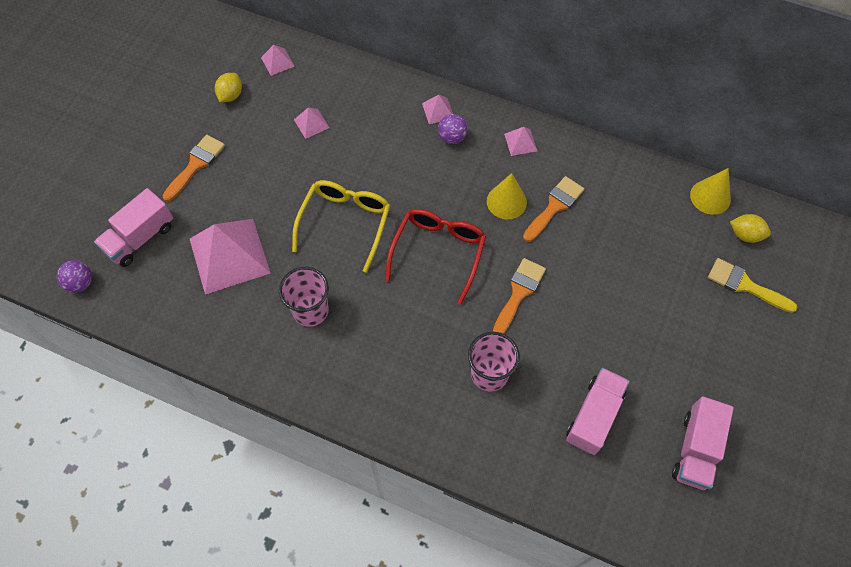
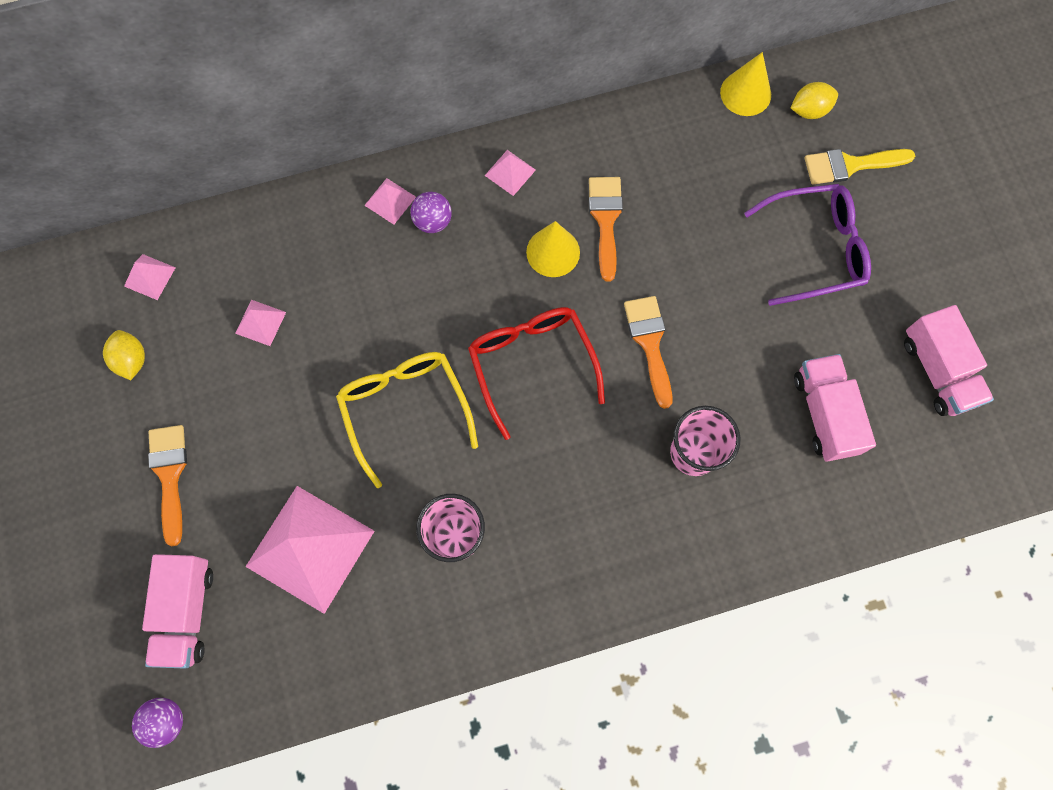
camera: 40 degrees left, 10 degrees up
(675, 317) = (815, 249): none -> purple glasses

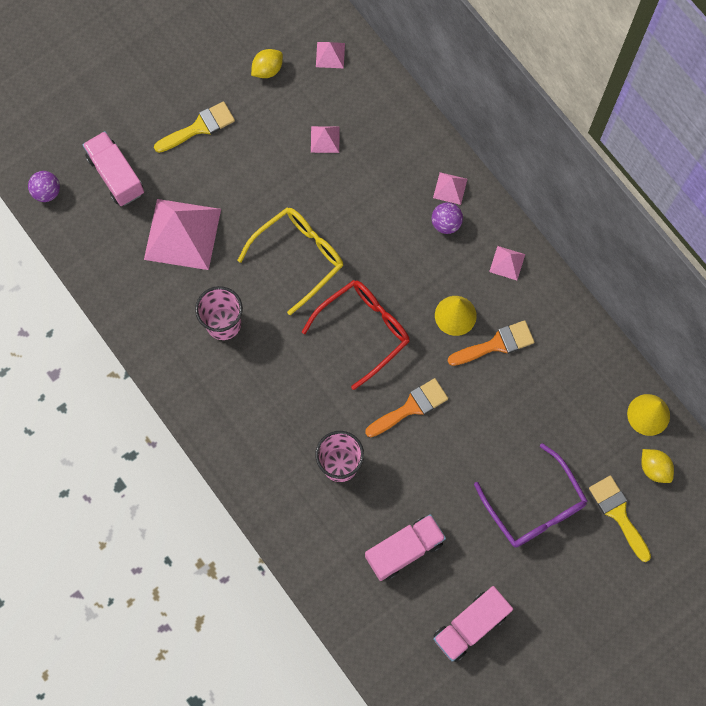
camera: 70 degrees right, 0 degrees up
(170, 475) = (199, 127): orange brush -> yellow brush
(186, 612) = (116, 175): pink truck -> pink truck turned 75 degrees clockwise

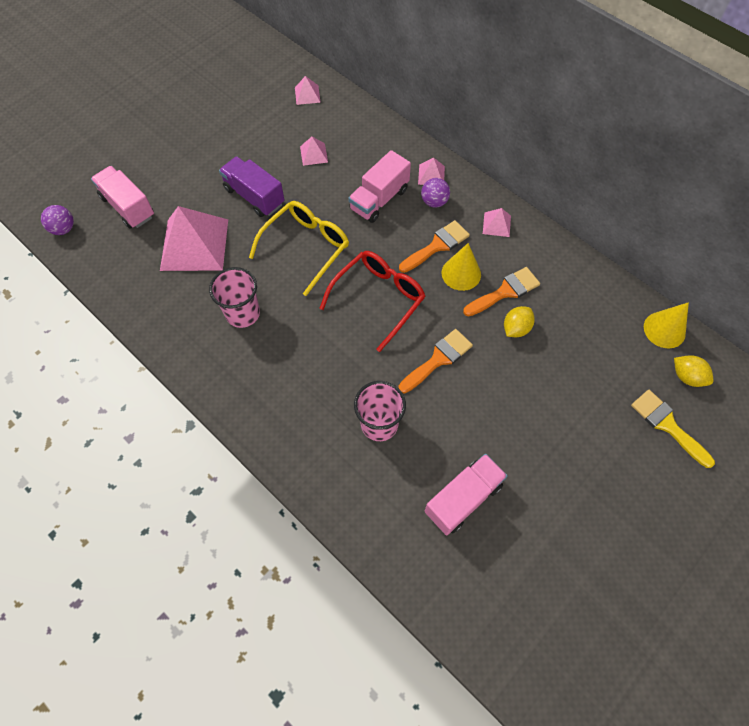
camera: 10 degrees left, 10 degrees down
(199, 127) = (201, 160): yellow brush -> none
(252, 184) = (254, 196): none -> purple truck
(267, 70) = (255, 112): yellow lemon -> yellow lemon (516, 328)
(437, 278) = (437, 246): none -> orange brush
(470, 626) = (552, 568): pink truck -> pink truck (379, 199)
(534, 506) = (583, 432): purple glasses -> none

